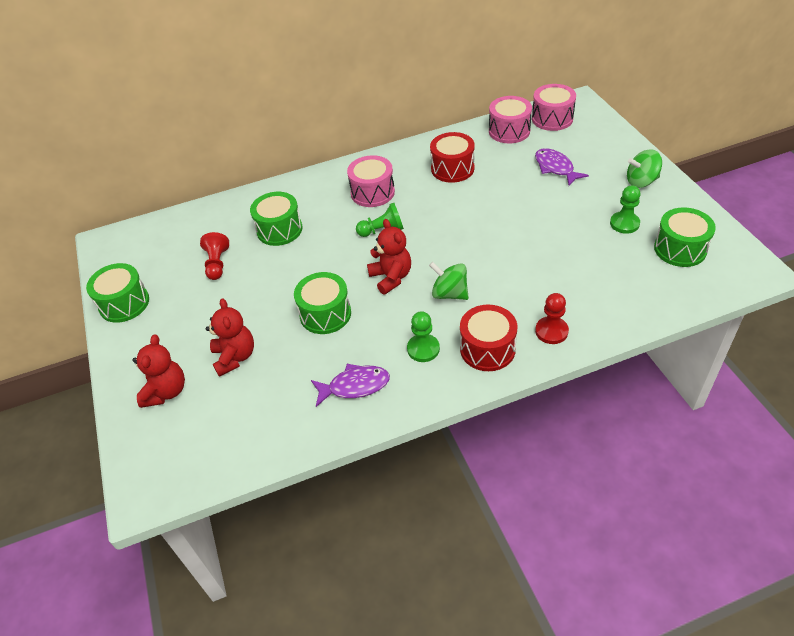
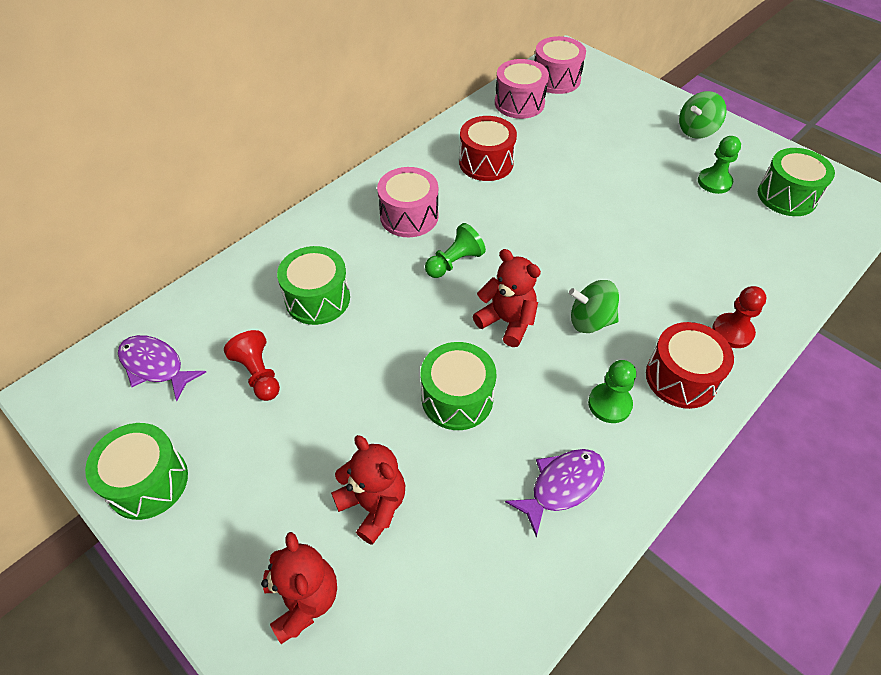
camera: 30 degrees left, 5 degrees up
(555, 168) = (599, 135): purple fish -> purple fish (155, 366)

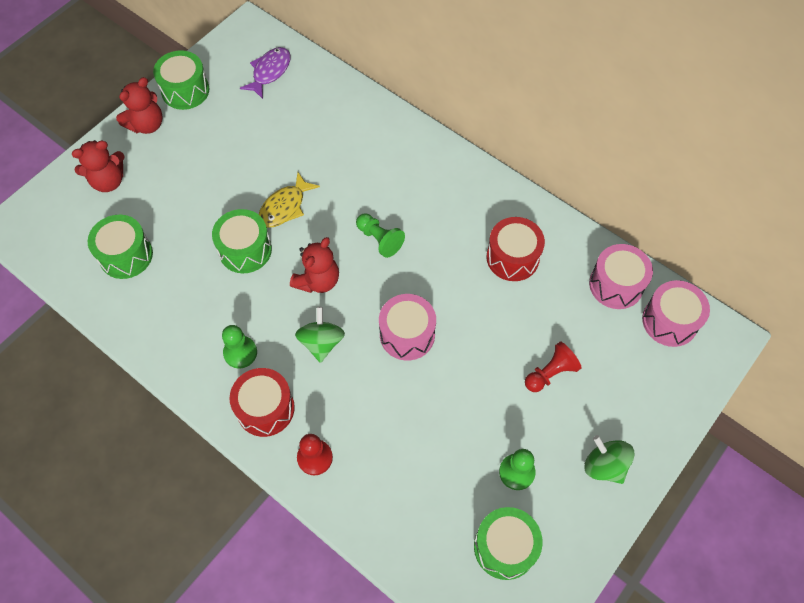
camera: 85 degrees right, 10 degrees up
(258, 374) = (264, 129): red pawn -> red pawn (550, 373)
(317, 299) = (334, 151): green drum -> green drum (126, 255)
(373, 505) = (165, 208): red teddy bear -> red teddy bear (147, 125)
(394, 352) = (285, 207): none -> yellow fish
(409, 216) = (431, 202): pink drum -> pink drum (407, 334)
(562, 486) = (173, 318): purple fish -> none

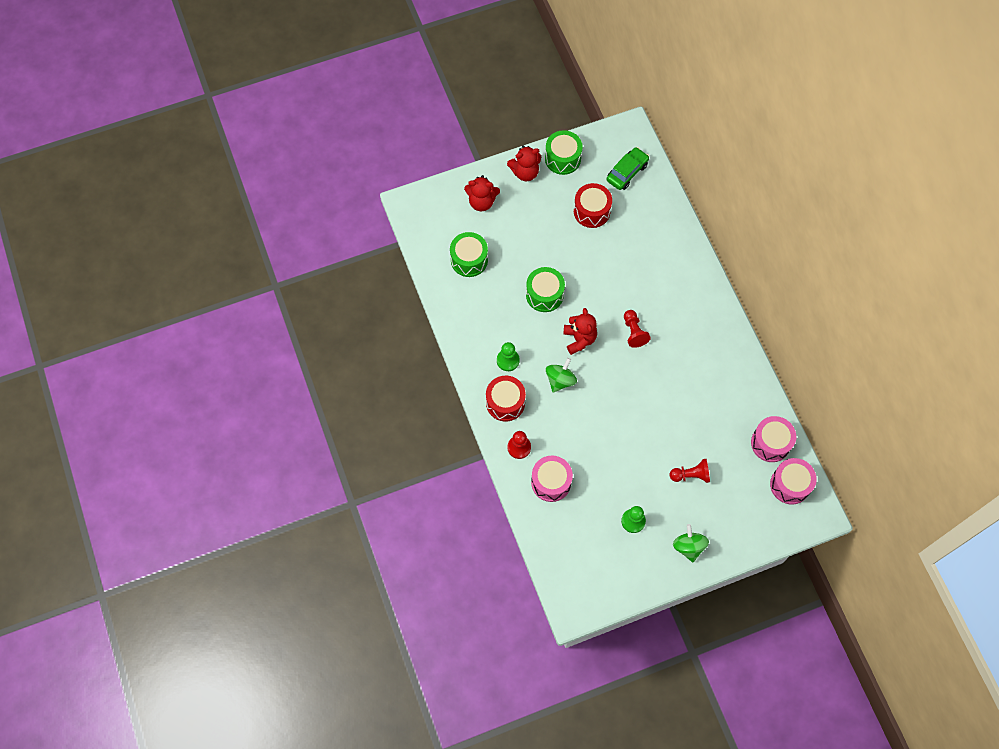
camera: 30 degrees right, 5 degrees up
(270, 72) = (627, 172): purple fish -> green car
(285, 207) = (585, 278): yellow fish -> none
(318, 280) = (579, 339): red teddy bear -> red teddy bear turned 75 degrees counterclockwise
(379, 239) = (634, 332): green pawn -> red pawn
(407, 334) = (616, 403): pink drum -> pink drum (551, 482)
(505, 547) = (600, 558): green drum -> none
(512, 257) = (713, 389): red drum -> red drum (591, 211)

